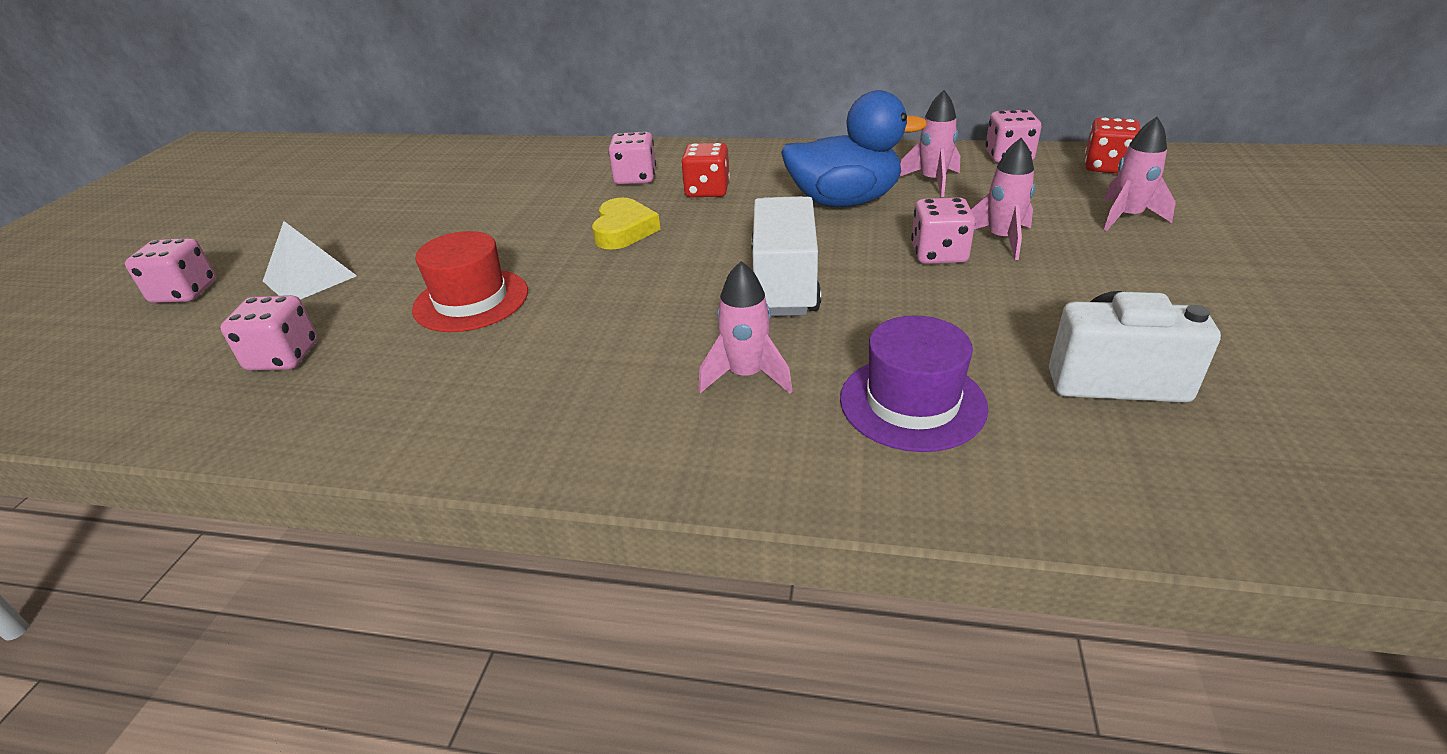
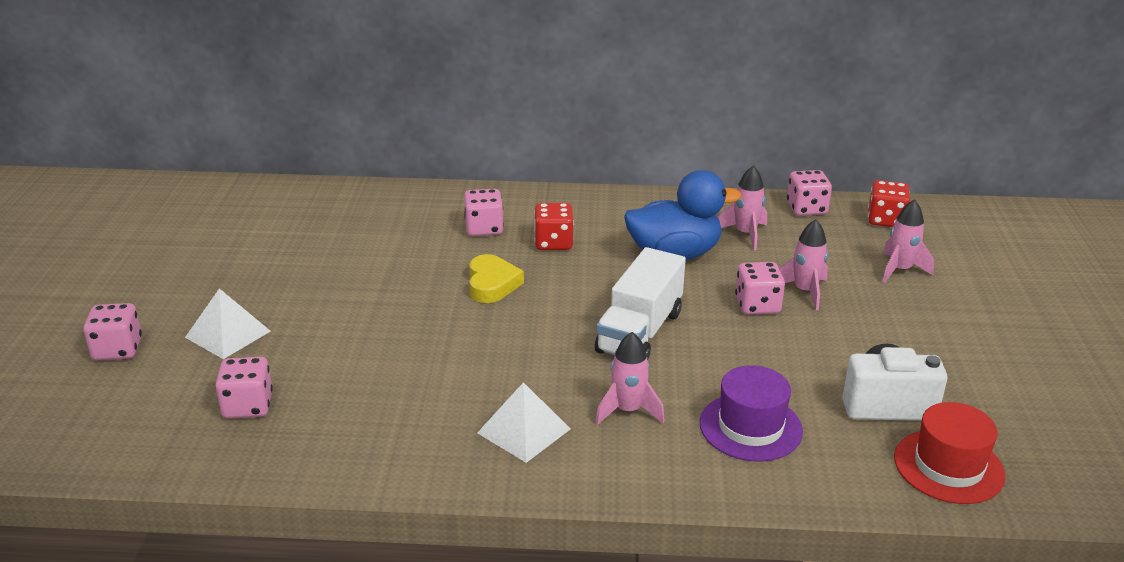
camera: 10 degrees left, 5 degrees down
(471, 300) = (385, 352): red hat -> red hat (948, 466)
(601, 397) = (524, 431): none -> white pyramid
(784, 282) = (639, 332): white truck -> white truck turned 150 degrees counterclockwise

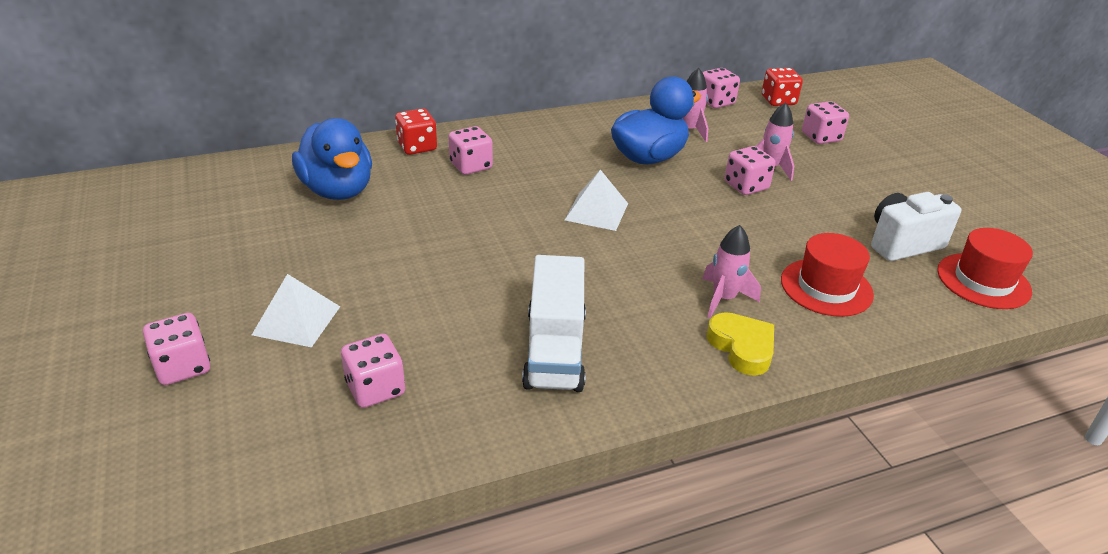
camera: 25 degrees left, 5 degrees up
(345, 228) = (338, 190): none -> blue duck
(492, 284) = (518, 214): yellow heart -> yellow heart (742, 347)
(524, 431) = (654, 340): white pyramid -> white pyramid (596, 211)
(553, 243) = (542, 167): red dice -> red dice (417, 147)
(639, 332) = (676, 228): white truck -> white truck (555, 350)
(750, 427) = (826, 287): purple hat -> red hat
(900, 270) = (821, 137): pink rocket -> pink dice

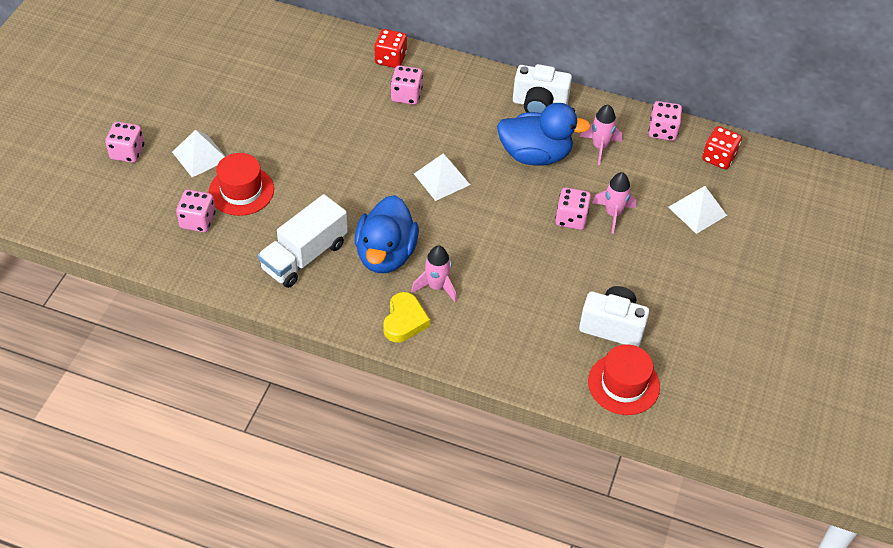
camera: 40 degrees right, 15 degrees up
(338, 190) = (306, 71): blue duck -> blue duck (386, 254)
(599, 124) = (539, 105): none -> white camera
(821, 137) = (697, 211): pink dice -> white pyramid
(826, 287) = (510, 320): red hat -> red hat (241, 191)

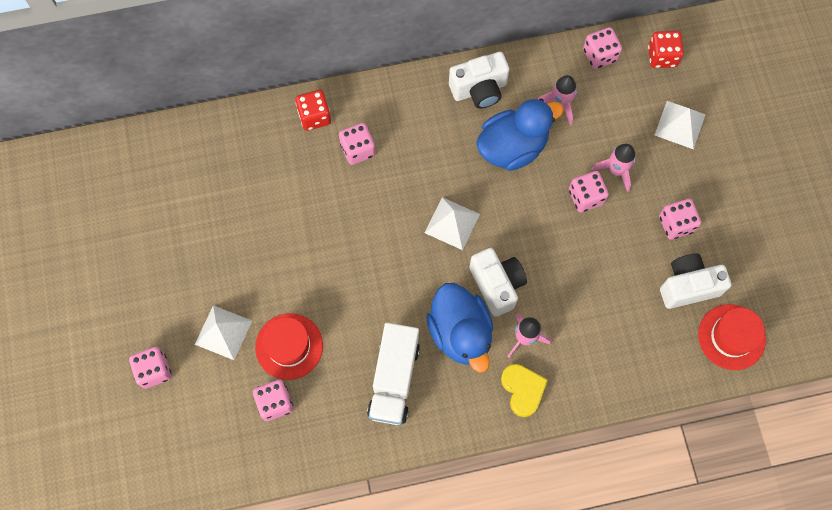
camera: 30 degrees left, 20 degrees up
(444, 238) = (497, 285): none -> white camera
(637, 277) = (676, 224): none -> pink dice

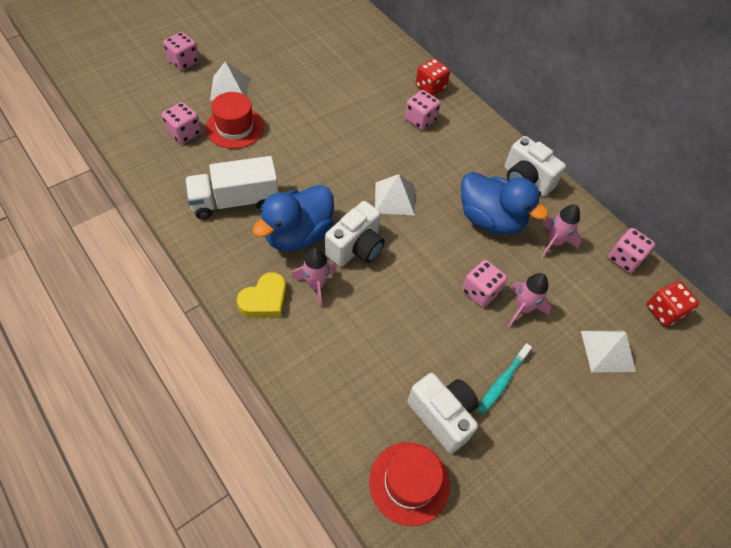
camera: 60 degrees right, 15 degrees down
(676, 224) = (502, 382): pink dice -> turquoise toothbrush

